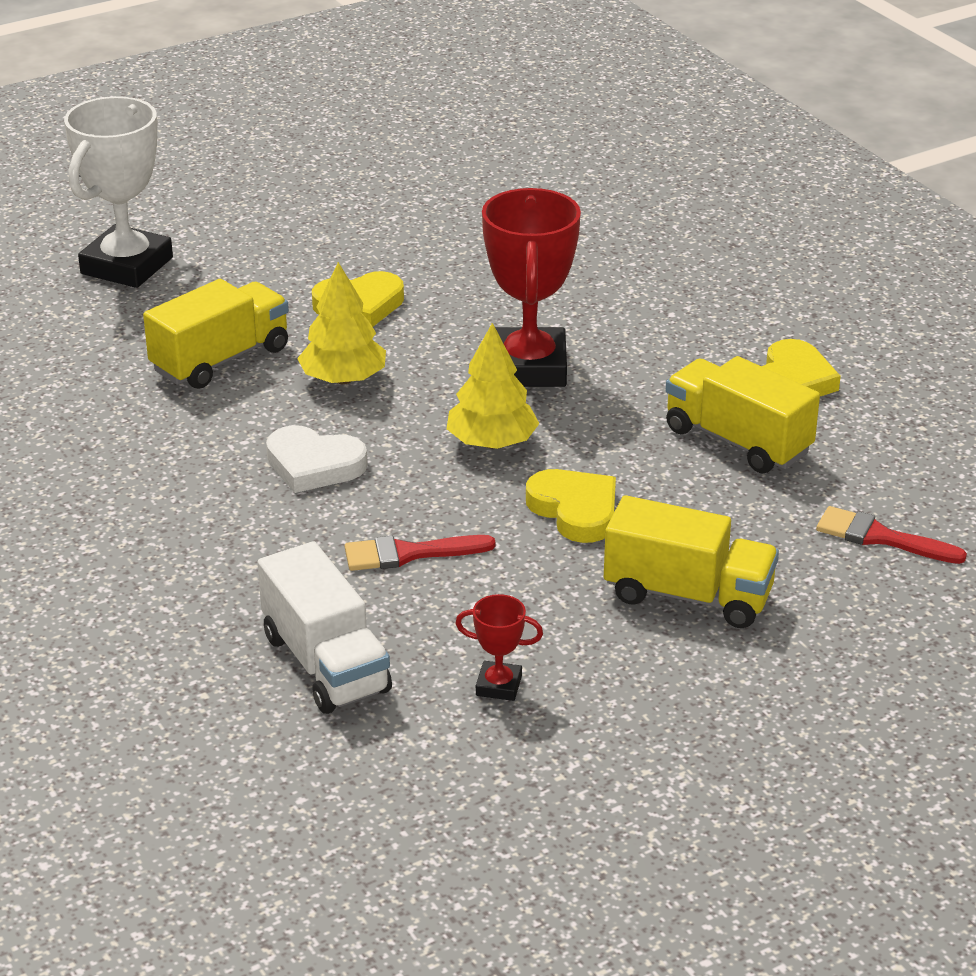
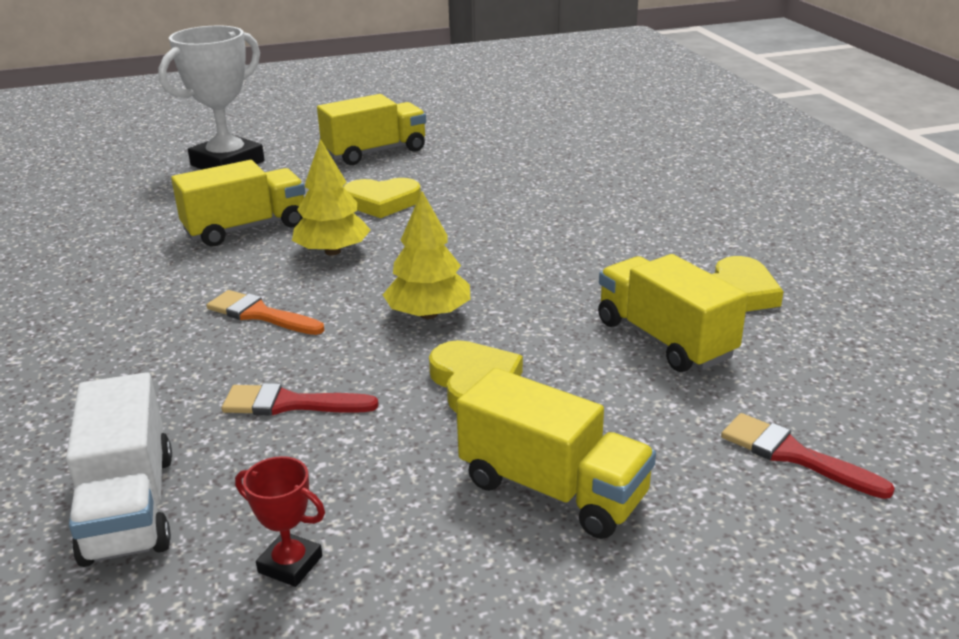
camera: 15 degrees right, 5 degrees down
(306, 229) = (375, 152): none -> yellow truck
(314, 465) = (260, 314): white heart -> orange brush
(529, 367) = (495, 258): red trophy -> none

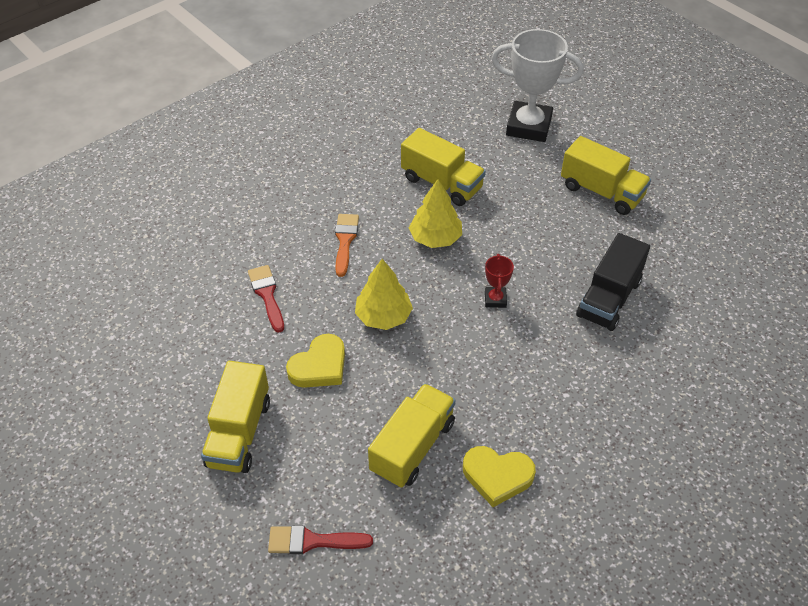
camera: 65 degrees right, 20 degrees up
(129, 506) = (169, 276): white truck -> none
(290, 564) = (152, 351): red trophy -> red trophy (495, 299)
(382, 202) = (520, 231): yellow heart -> none
(526, 182) = (609, 298): none -> black truck
(793, 455) = (312, 541): red brush -> red brush turned 105 degrees counterclockwise

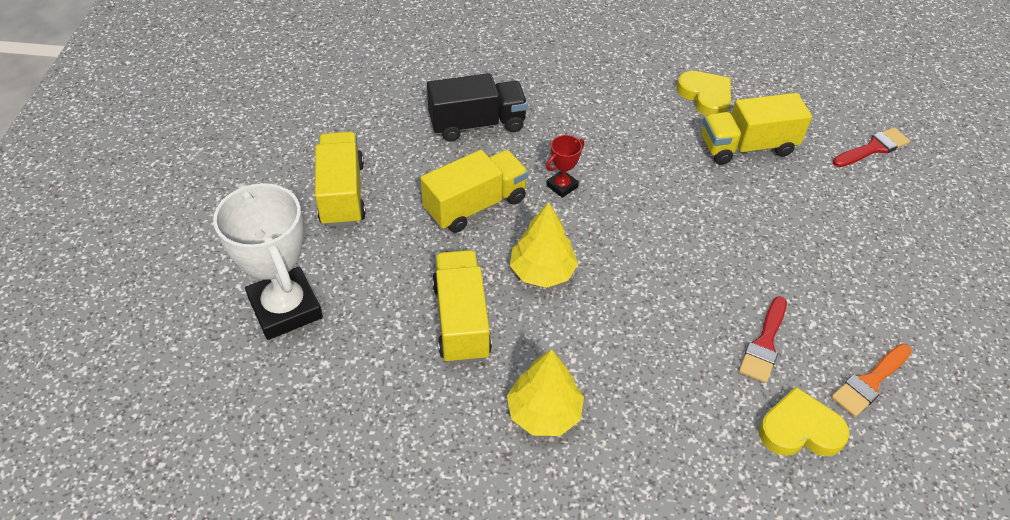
camera: 135 degrees left, 0 degrees up
(239, 433) = (882, 246): yellow truck -> yellow truck (475, 205)
(312, 541) = (873, 148): red brush -> red brush turned 75 degrees counterclockwise
(319, 366) = (769, 246): yellow heart -> yellow heart (800, 429)
(345, 241) = (631, 338): orange brush -> orange brush (869, 382)
(383, 316) = (671, 243): yellow tree -> yellow tree (544, 412)

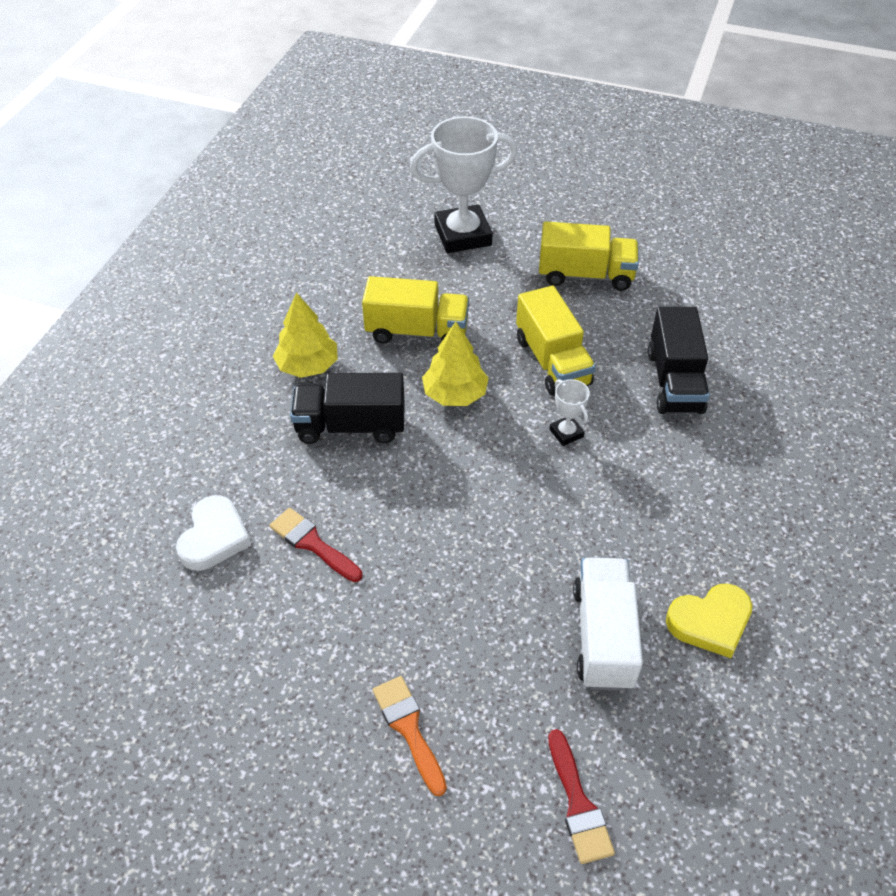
camera: 105 degrees right, 0 degrees up
(562, 186) = (566, 433): red trophy -> white trophy
(615, 349) = (350, 426): none -> black truck
(747, 147) = (603, 636): yellow truck -> white truck
(800, 429) = (214, 537): yellow heart -> white heart
(869, 382) = (234, 619): orange brush -> orange brush (408, 728)

